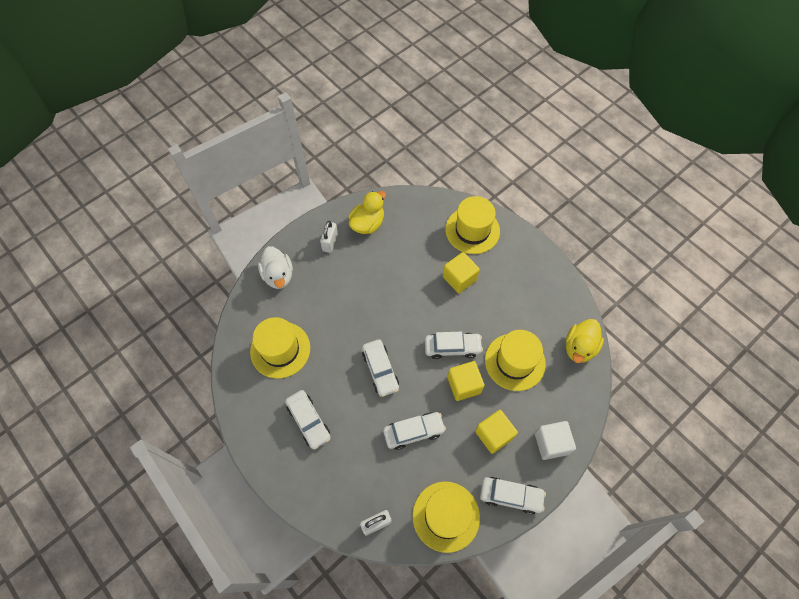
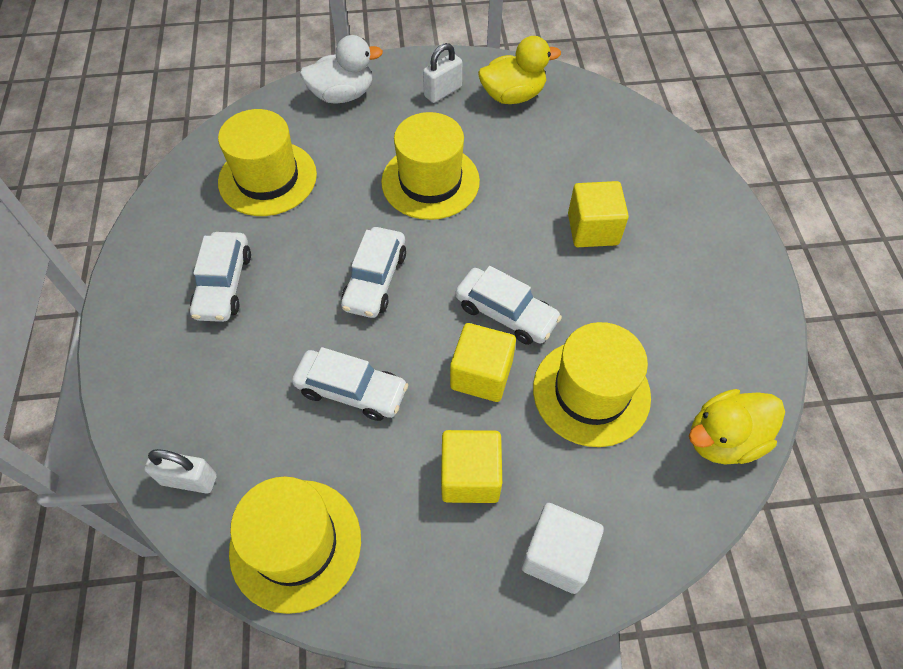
camera: 35 degrees right, 5 degrees down
(278, 276) = (342, 95): white duck -> white duck turned 120 degrees counterclockwise
(472, 230) = (664, 179): yellow hat -> yellow hat (430, 181)
(510, 496) = (422, 589): white car -> none

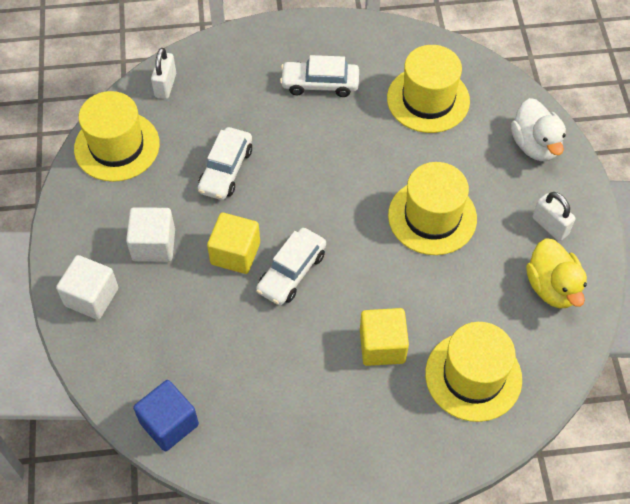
camera: 90 degrees right, 0 degrees up
(375, 280) = (324, 180): white car -> none
(470, 476) = (154, 245): yellow cube -> white cube
(591, 392) = (216, 330): yellow hat -> yellow hat (473, 376)
(723, 439) = (169, 423): yellow duck -> blue cube

